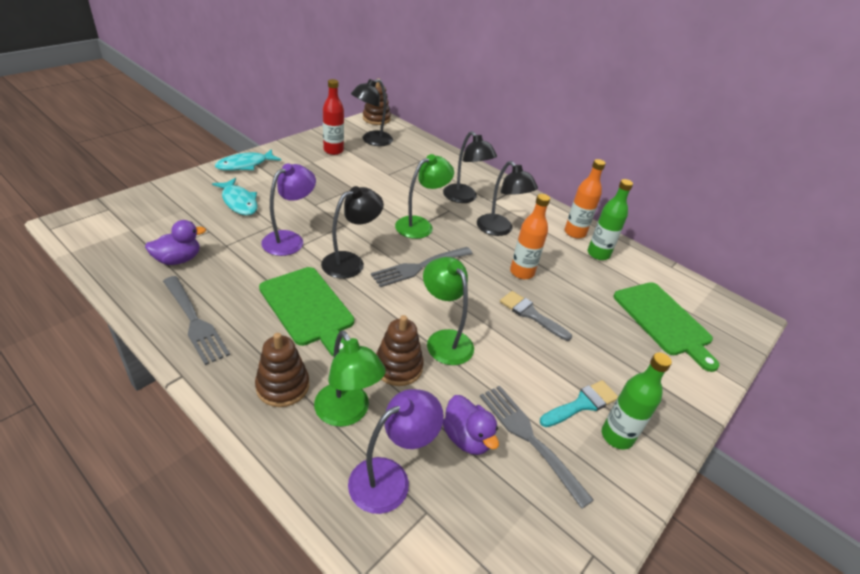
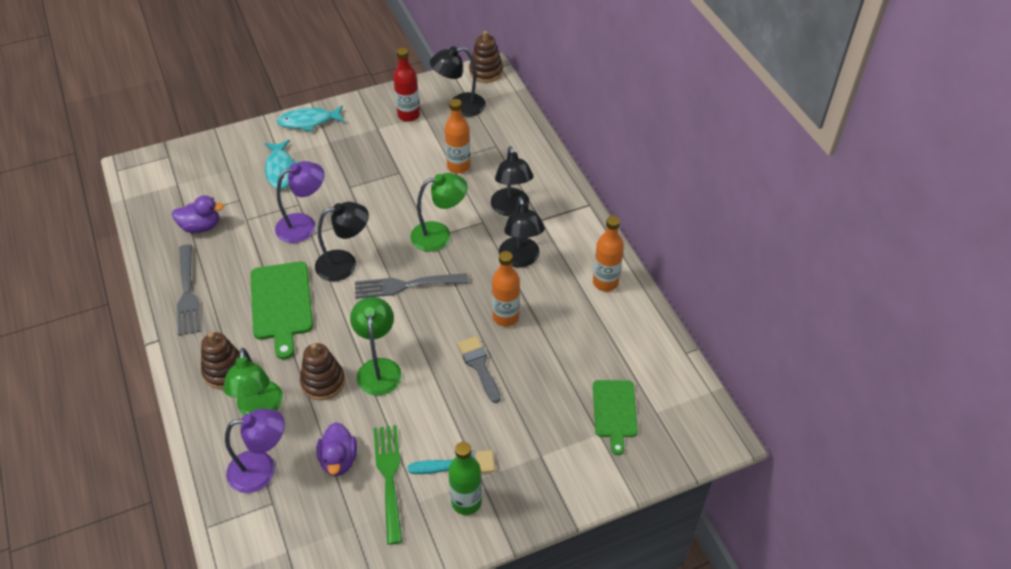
camera: 30 degrees right, 10 degrees up
(400, 177) = (458, 166): none -> orange bottle
(529, 438) = (389, 478): grey fork -> green fork
(598, 254) = (610, 316): green bottle -> none
(664, 321) = (615, 411): green cutting board -> green cutting board, size x0.67

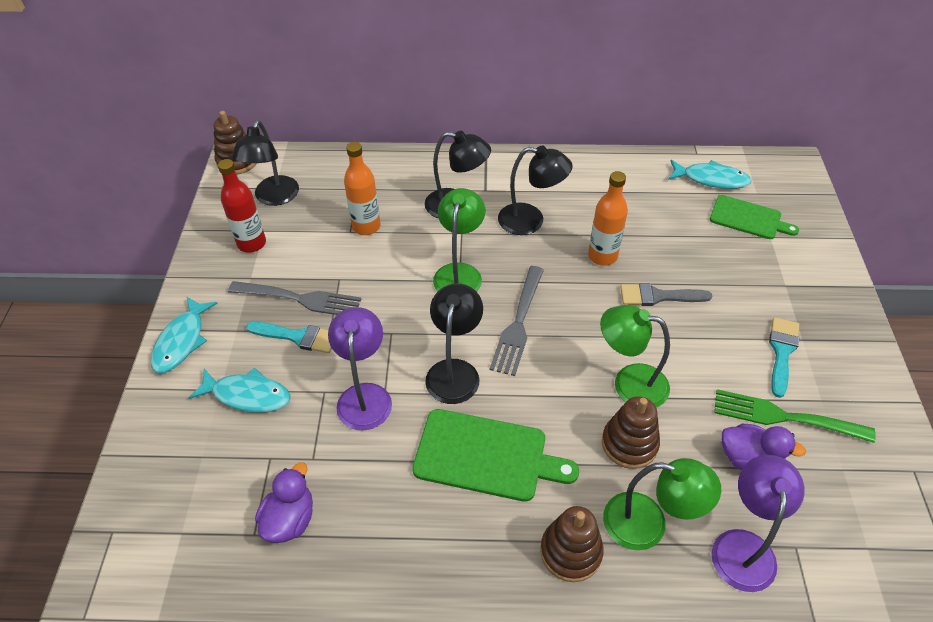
camera: 65 degrees left, 0 degrees up
(187, 293) = (408, 568): grey fork -> grey fork (300, 299)
(337, 173) = (298, 337): none -> turquoise brush
(466, 502) = (829, 359): green bottle -> none
(605, 282) = (591, 173): orange bottle -> none
(653, 372) = (711, 179): none -> turquoise fish

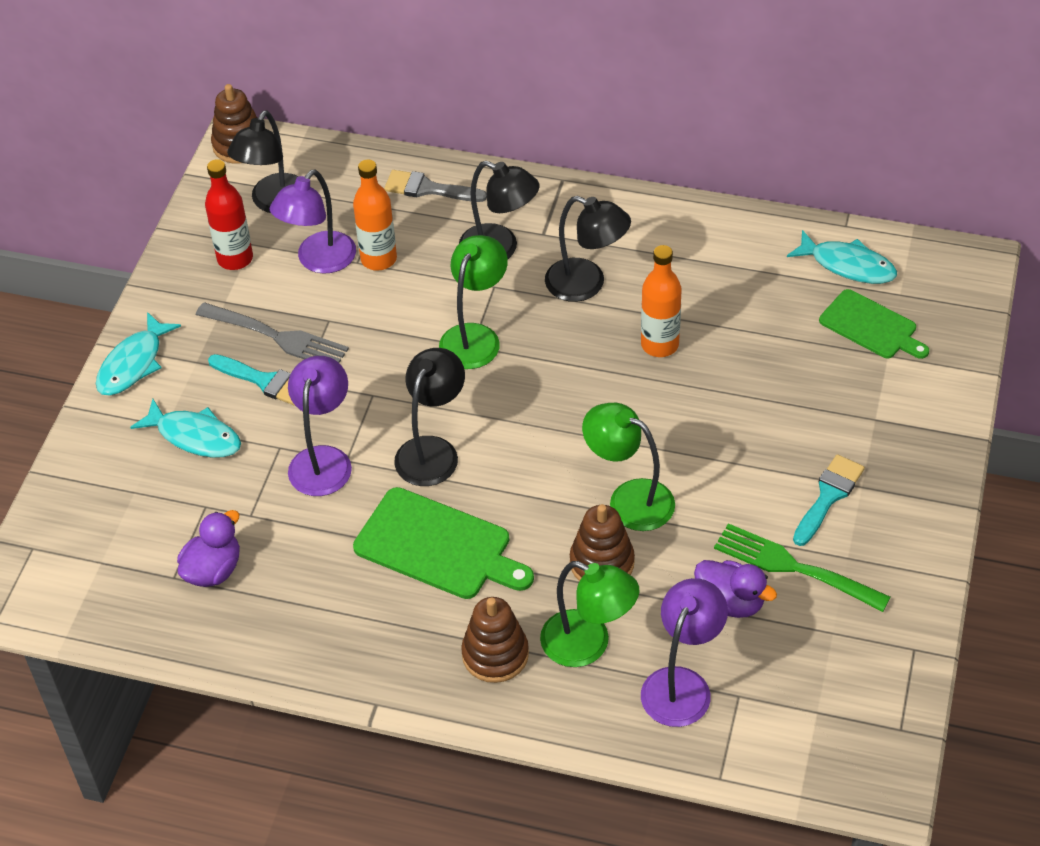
camera: 15 degrees right, 0 degrees up
(319, 235) = (319, 261): none -> purple lamp
(518, 323) = (525, 409): grey fork -> none
(658, 296) = (708, 406): grey brush -> grey brush (428, 189)

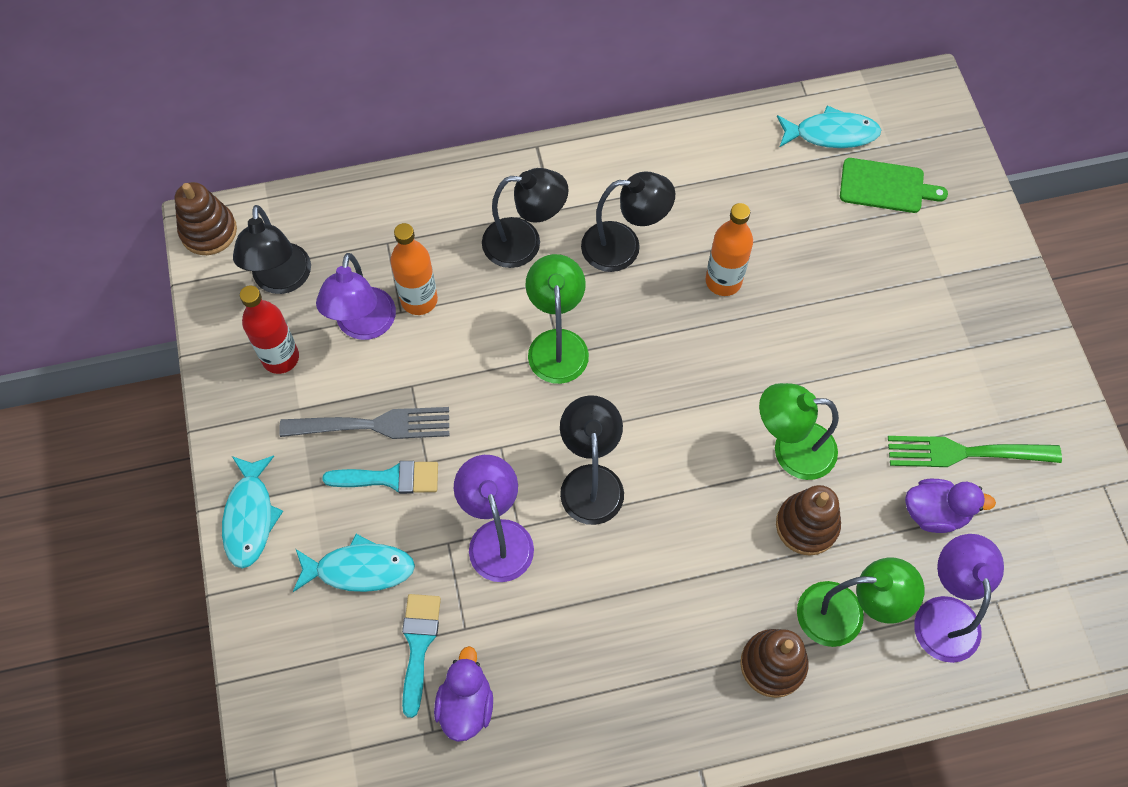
camera: 30 degrees left, 15 degrees up
(428, 189) = (420, 205): grey brush -> none
(438, 546) = (656, 577): green cutting board -> none
(828, 496) = (951, 369): turquoise brush -> turquoise brush (418, 645)

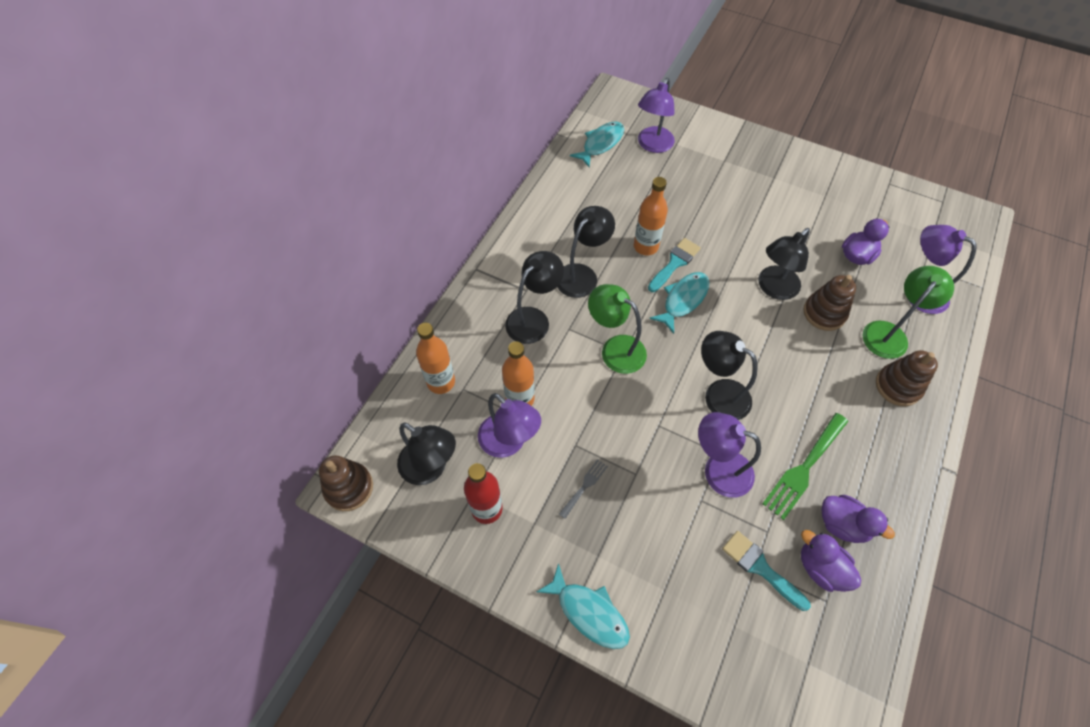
camera: 50 degrees left, 5 degrees down
(359, 569) = (680, 567): turquoise fish -> turquoise fish (683, 300)
(373, 425) = (584, 486): grey fork -> grey fork, size x0.52
(377, 218) = (441, 382): none -> orange bottle
(390, 478) = (630, 502): turquoise brush -> turquoise brush (675, 263)
(535, 699) = (842, 524): none -> purple duck
(791, 449) = (773, 288): green lamp -> black lamp
(885, 186) = (652, 145): green cutting board -> purple lamp
(965, 452) = (831, 220): green fork -> green fork (804, 467)

